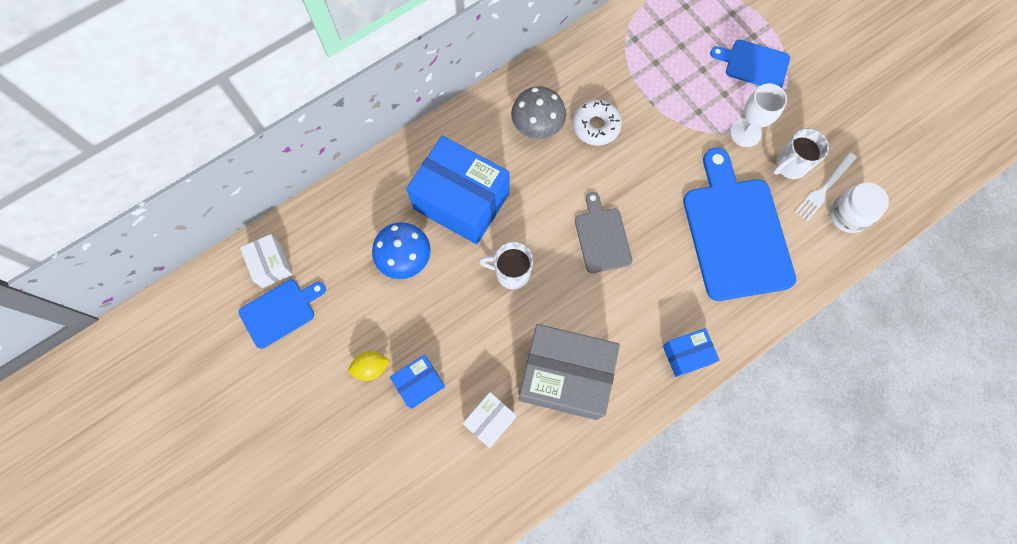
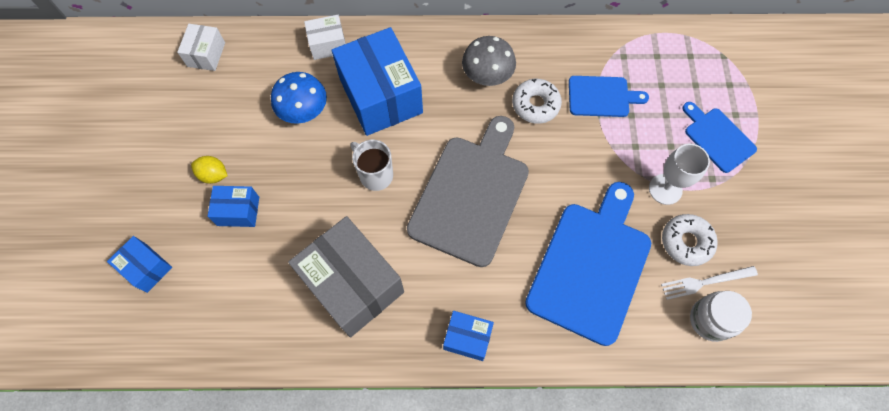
camera: 35 degrees right, 5 degrees down
(280, 312) = (185, 91): blue cutting board -> blue cutting board (601, 96)
(380, 487) = (147, 268): none -> blue box
(490, 421) = (266, 277): white box -> white box (328, 45)
(602, 237) = (471, 195): grey cutting board -> grey cutting board, size x1.90
(790, 165) = (686, 242): white mug -> white donut

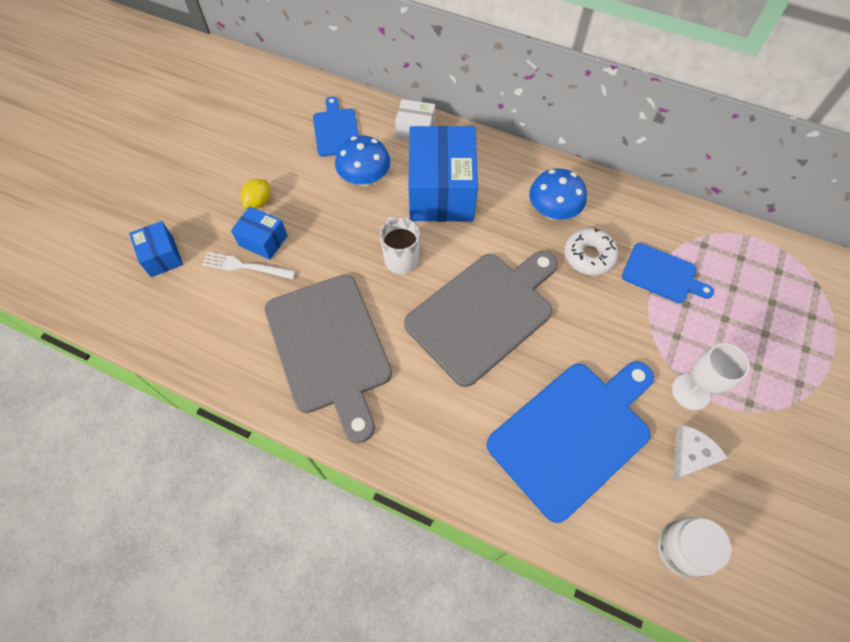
camera: 25 degrees right, 5 degrees down
(206, 54) = (305, 101): white box -> none
(213, 175) = (258, 202): yellow lemon -> yellow lemon turned 75 degrees clockwise
(352, 284) = (329, 348): grey box -> grey cutting board
(467, 338) = (412, 447): blue box -> none
(487, 75) = (552, 211): grey mushroom -> blue mushroom
(686, 242) = (690, 455): white donut -> white cheese
(705, 282) = (694, 506): white fork -> white fork (245, 266)
(717, 138) = (774, 364): blue cutting board -> blue cutting board (336, 130)

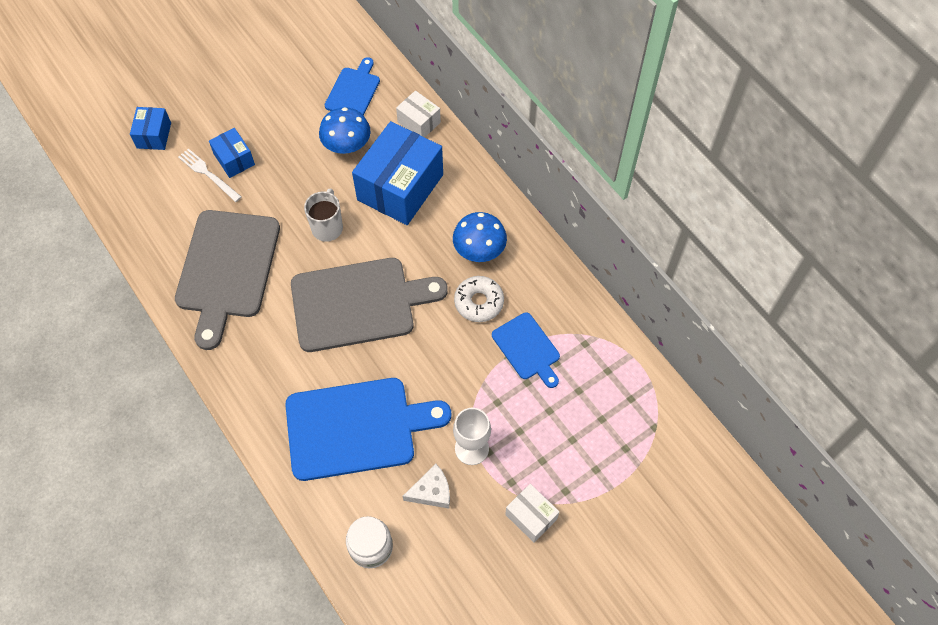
camera: 30 degrees right, 0 degrees up
(258, 202) = (251, 125): yellow lemon -> none
(793, 425) = (531, 517): none -> white box

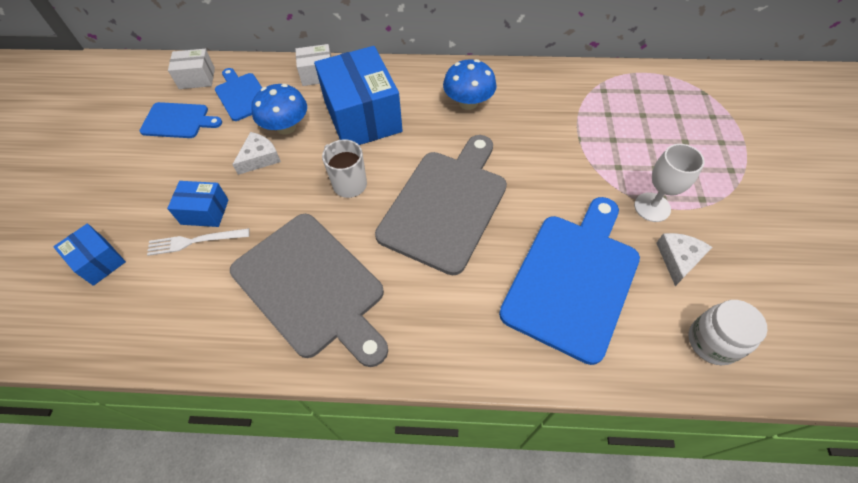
camera: 50 degrees left, 5 degrees down
(304, 153) = (259, 158): none -> white cheese
(479, 302) = (515, 128): white donut -> none
(527, 348) = (582, 123): blue cutting board -> blue cutting board (178, 121)
(531, 517) = (744, 204): white box -> white box (197, 78)

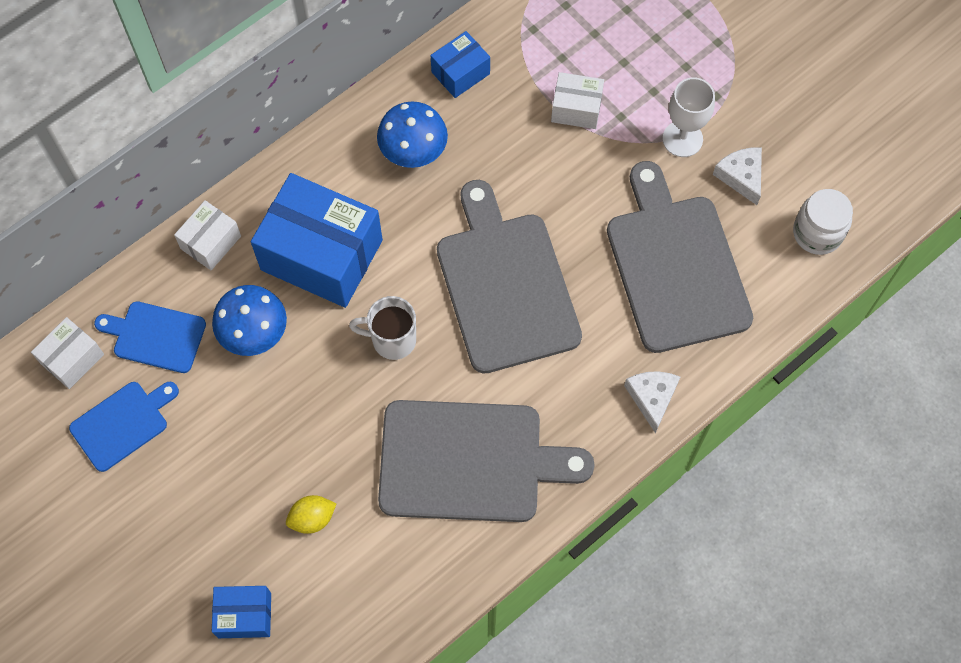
camera: 45 degrees left, 10 degrees up
(195, 241) = (312, 518): white fork -> yellow lemon
(205, 212) = (285, 485): blue box -> blue box (460, 73)
(259, 158) = (269, 388): white cheese -> white cheese (652, 398)
(573, 279) = (675, 266): blue cutting board -> grey cutting board
(591, 144) = (576, 109): none -> white box

